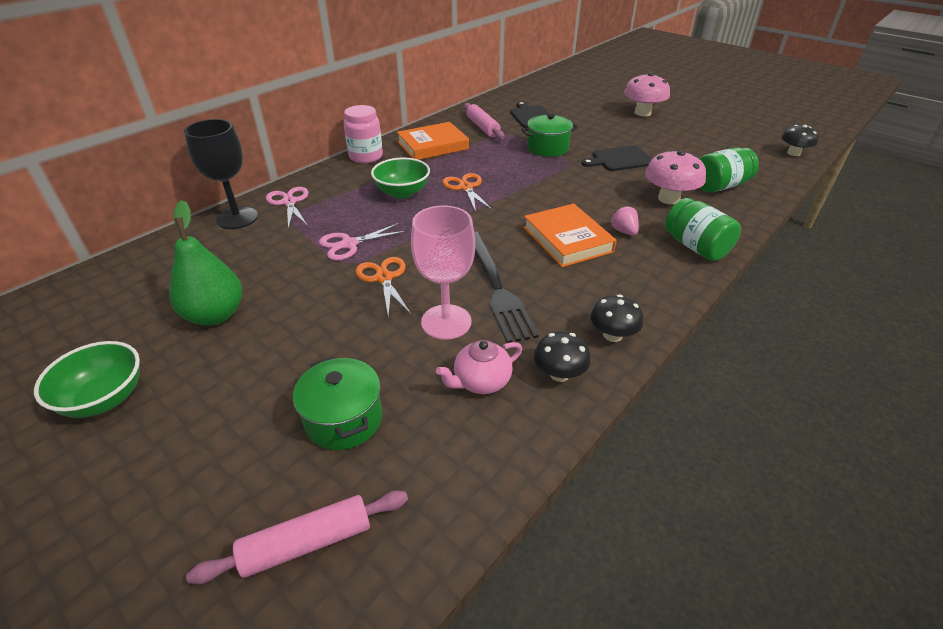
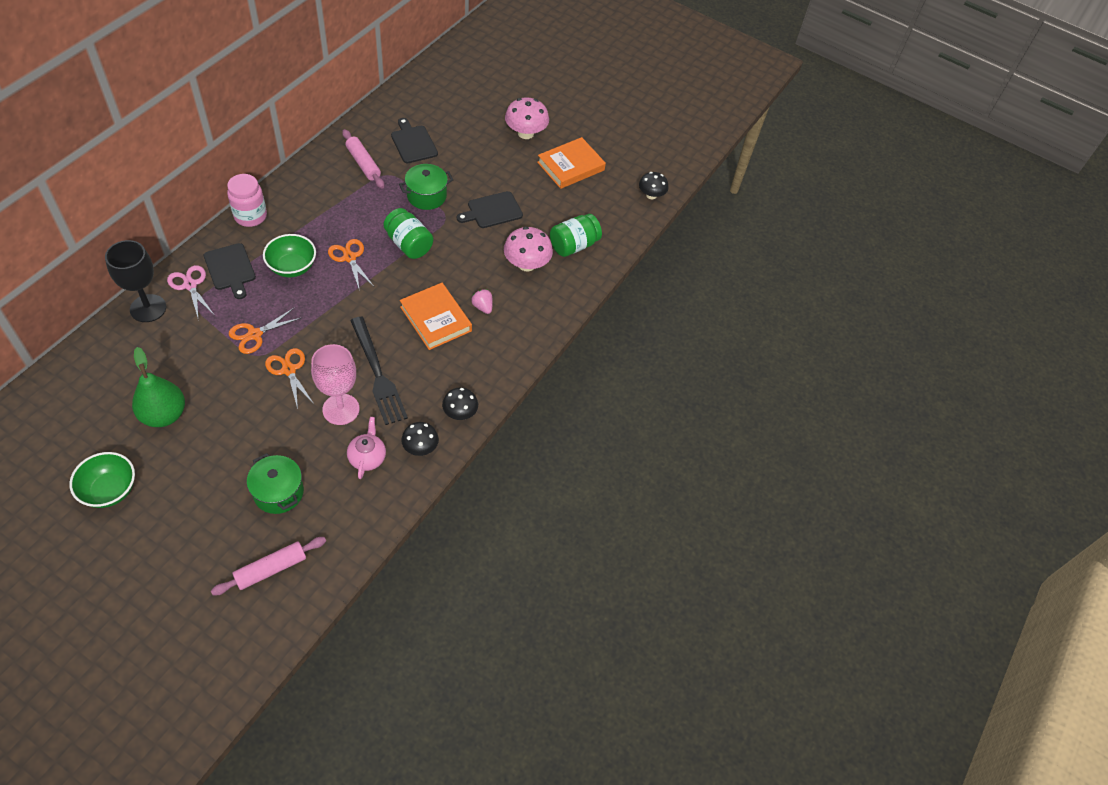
camera: 15 degrees left, 15 degrees up
(335, 192) = (230, 269): none -> black cutting board
(349, 244) = (255, 334): pink scissors -> orange scissors
(433, 145) = (315, 196): orange book -> orange book (570, 166)
(481, 381) = (367, 457): pink teapot -> pink teapot turned 135 degrees clockwise
(696, 247) = (536, 321): green jar -> green jar (409, 244)

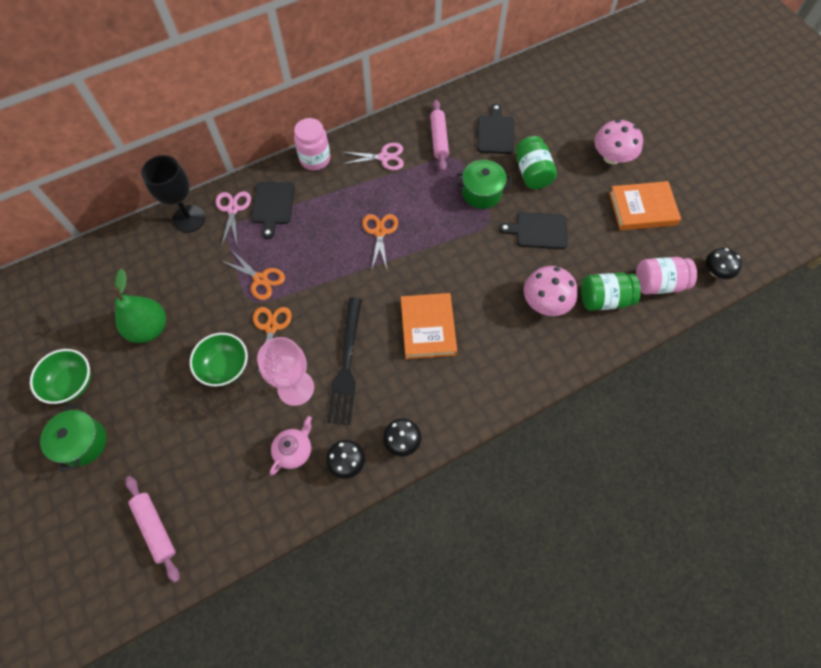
camera: 35 degrees right, 10 degrees up
(255, 334) = (260, 279): orange scissors -> orange scissors turned 135 degrees counterclockwise
(271, 569) = (155, 528): pink rolling pin -> pink rolling pin turned 60 degrees clockwise
(278, 492) = (201, 450): green pot -> green pot (83, 442)
(292, 267) = (325, 223): green bowl -> green bowl (225, 367)
(319, 194) = (384, 157): none -> pink scissors
(409, 244) = (440, 238): green jar -> green jar (532, 173)
(482, 307) = (479, 333): pink strawberry -> none
(611, 219) = (658, 284): none -> pink jar

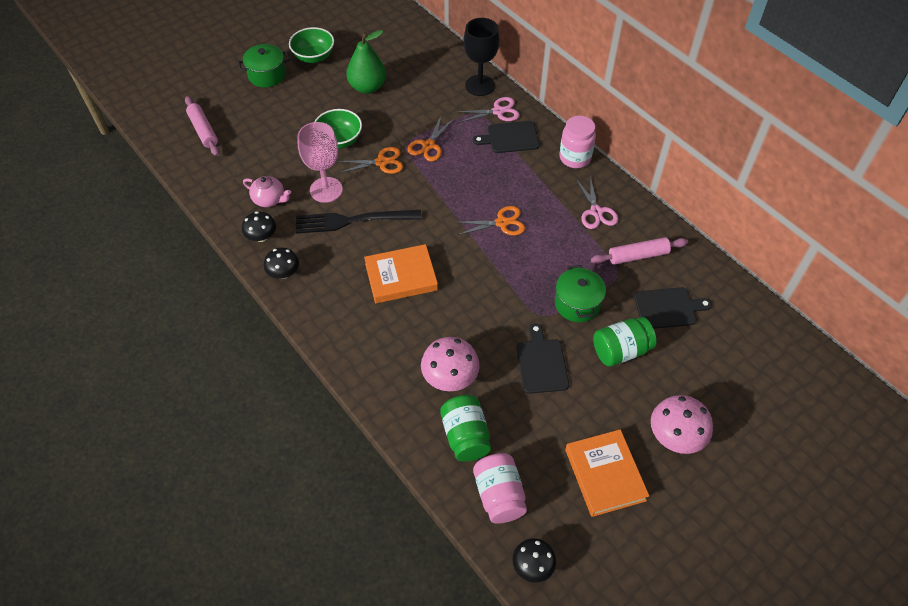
camera: 80 degrees right, 10 degrees down
(155, 528) = (203, 130): pink rolling pin -> pink rolling pin turned 75 degrees counterclockwise

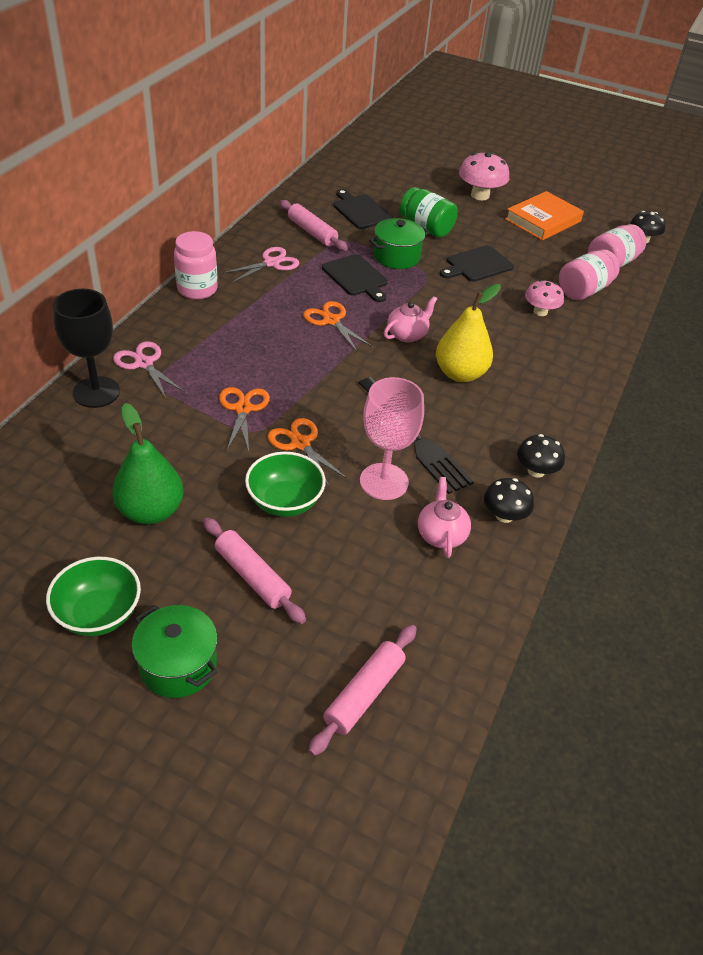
camera: 120 degrees left, 10 degrees down
(298, 113) = (252, 576): none -> pink rolling pin
(401, 277) = (460, 374): orange book -> yellow pear
(428, 145) = (243, 409): orange scissors -> orange scissors turned 90 degrees counterclockwise
(450, 377) = (540, 311): pink mushroom -> pink mushroom, size x0.65
(463, 264) = (407, 334): none -> pink teapot
(465, 436) = (584, 290): green jar -> pink jar
(510, 137) = (189, 343): black cutting board -> black cutting board (356, 277)

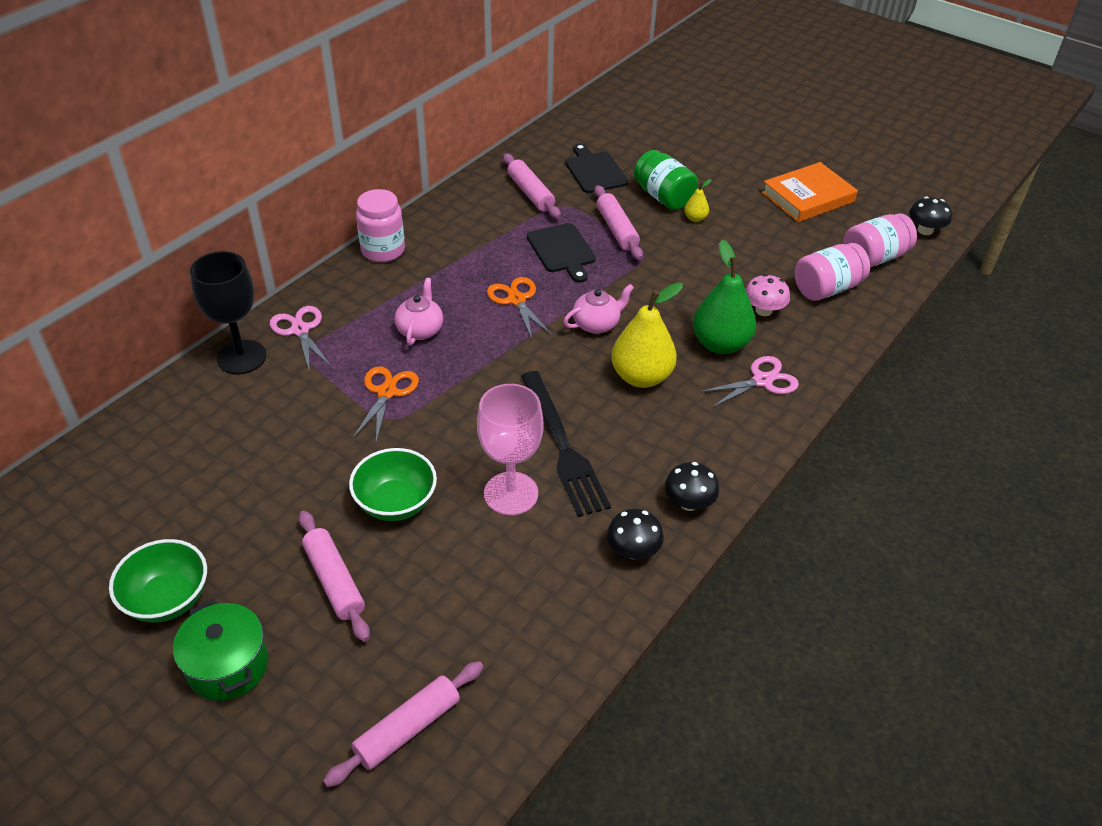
camera: 15 degrees right, 0 degrees up
(151, 511) = (254, 495): green pear -> green pear (720, 344)
(271, 263) = (473, 226): pink scissors -> pink scissors (762, 381)
(300, 443) = (434, 439): orange scissors -> none
(396, 257) = (617, 229): green pot -> pink rolling pin
(441, 534) = (553, 563): pink teapot -> pink teapot (420, 330)
(458, 243) = (695, 218): none -> yellow pear
(477, 265) = (708, 247): black cutting board -> none
(480, 195) = (742, 161): pink mushroom -> none

